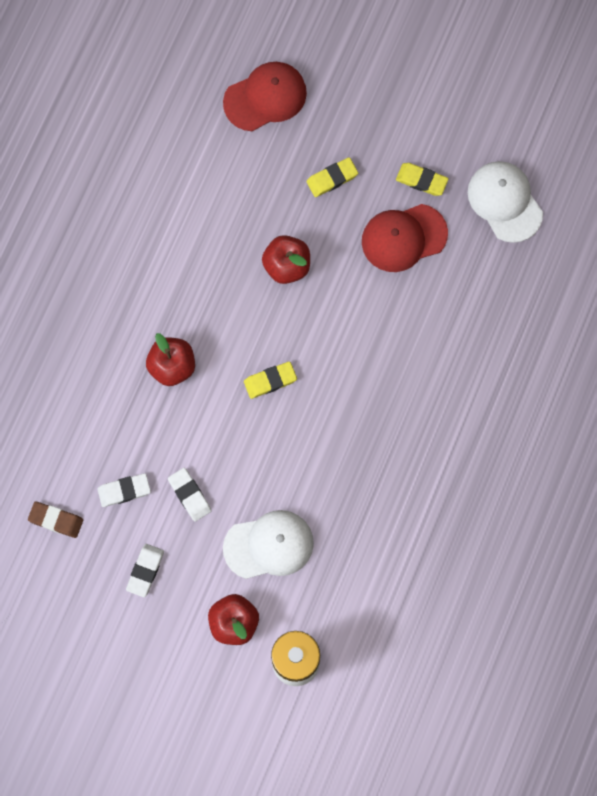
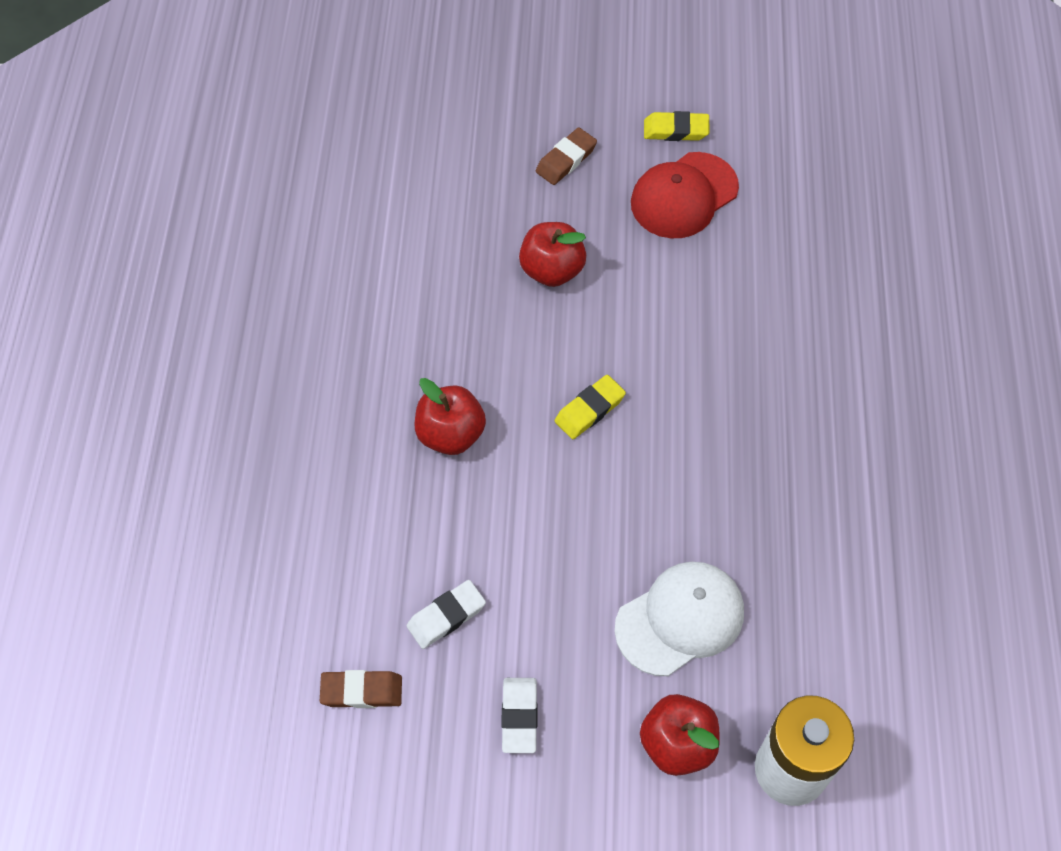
camera: 20 degrees left, 15 degrees down
(189, 495) = (541, 590): white eraser -> none
(265, 97) = (446, 100): red cap -> none
(332, 178) = (566, 160): yellow eraser -> brown eraser
(505, 202) = (785, 123): white cap -> none

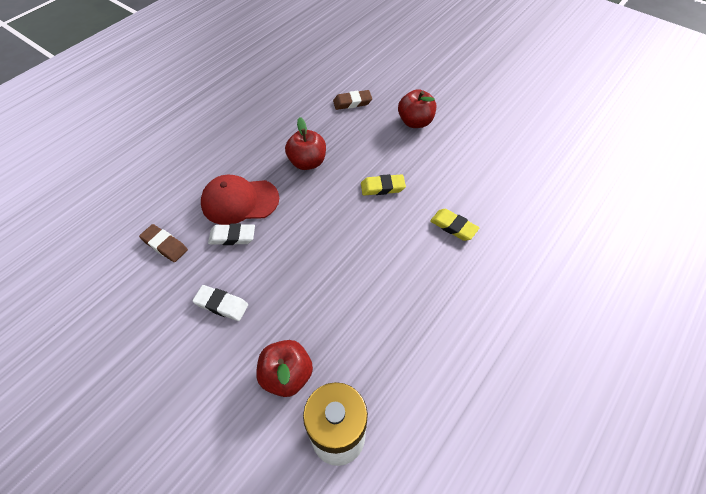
camera: 35 degrees right, 5 degrees down
(519, 717) = (221, 305): white eraser -> white eraser turned 75 degrees clockwise
(566, 160) = (460, 84): brown eraser -> brown eraser (352, 102)
(675, 130) = (526, 96): yellow eraser -> yellow eraser (453, 226)
(680, 619) = (344, 311): white cap -> none
(683, 196) = (508, 123): red cap -> red cap (239, 201)

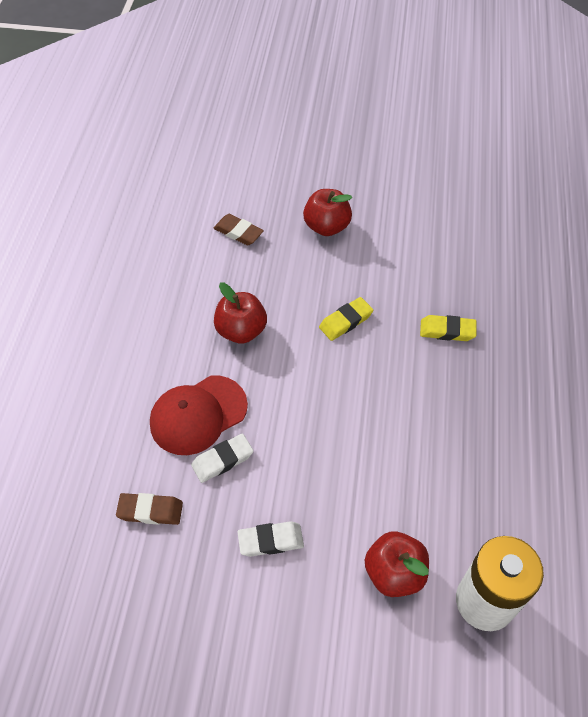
camera: 30 degrees left, 0 degrees up
(352, 102) = (238, 232): brown eraser -> brown eraser turned 75 degrees clockwise

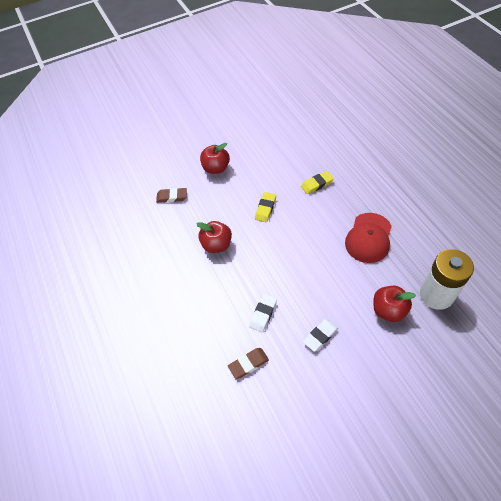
camera: 30 degrees left, 0 degrees up
(198, 415) = (231, 300): red cap -> red cap (368, 238)

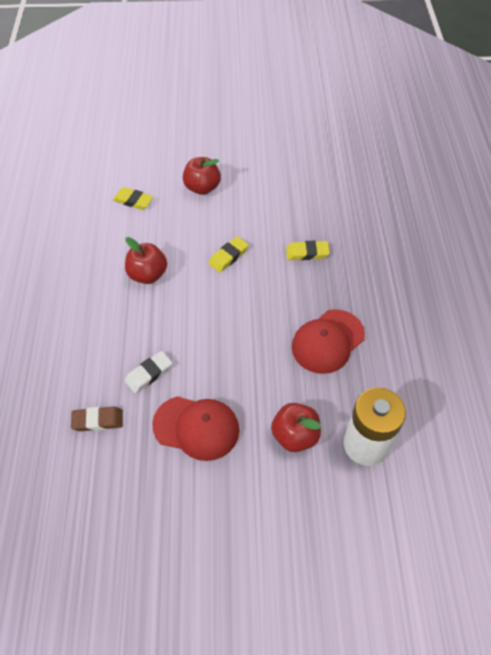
camera: 20 degrees right, 0 degrees up
(172, 197) = (133, 201): brown eraser -> yellow eraser
(320, 336) = (196, 427): white eraser -> red cap

